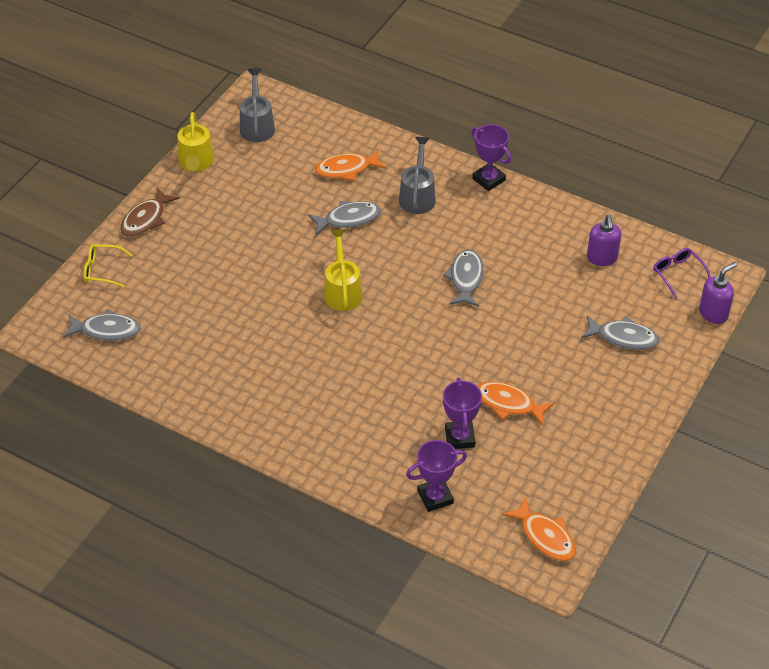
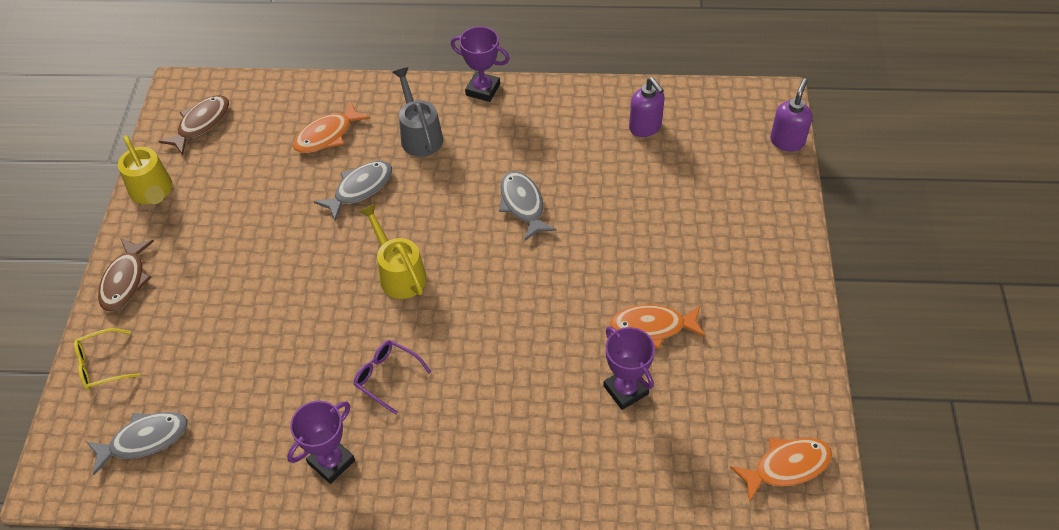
camera: 25 degrees left, 5 degrees up
(257, 125) = (201, 124): grey watering can -> brown fish
(435, 497) = (642, 475): purple trophy -> purple trophy (331, 462)
(545, 536) = (786, 466): orange fish -> orange fish turned 45 degrees counterclockwise
(623, 337) = (719, 202): grey fish -> none
(678, 274) = (727, 114): purple glasses -> purple glasses (387, 377)

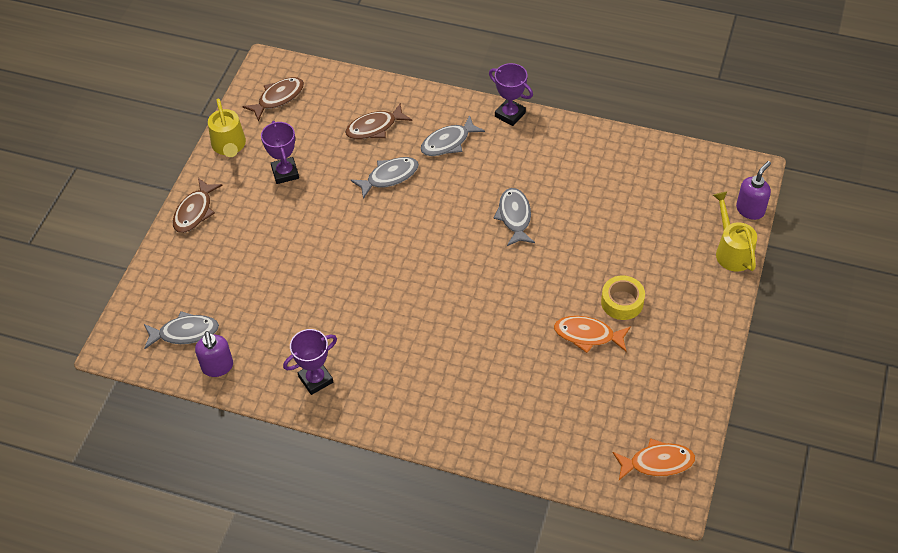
camera: 15 degrees right, 0 degrees up
(102, 365) = (165, 271): yellow glasses -> none
(327, 135) = (374, 127): orange fish -> brown fish
(387, 377) = (372, 327): purple glasses -> none
(399, 273) = (402, 250): yellow watering can -> yellow watering can (732, 251)
(420, 135) = (448, 142): grey watering can -> grey fish
(625, 390) = (551, 378): purple trophy -> purple trophy (285, 173)
(645, 127) = (634, 174): purple soap dispenser -> purple soap dispenser (217, 367)
(679, 278) = (622, 302): none -> yellow tape

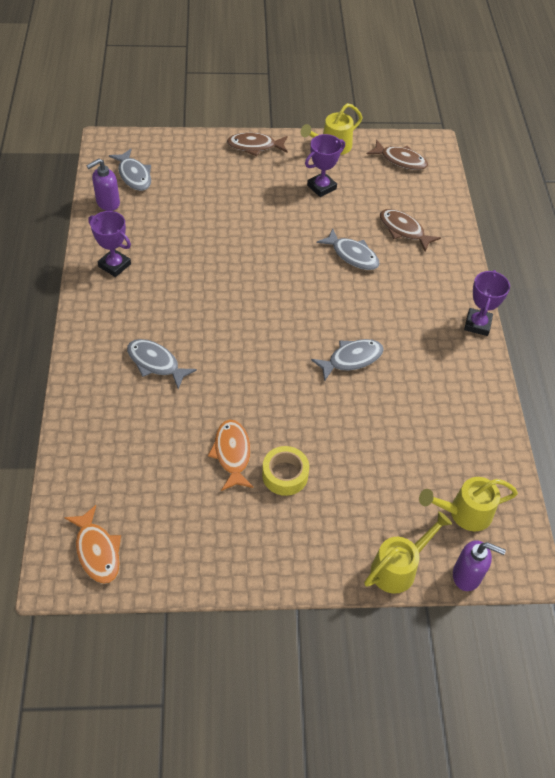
camera: 65 degrees right, 0 degrees up
(448, 142) = (415, 286): grey fish -> grey fish (156, 363)
(695, 192) = (464, 513): none -> yellow watering can

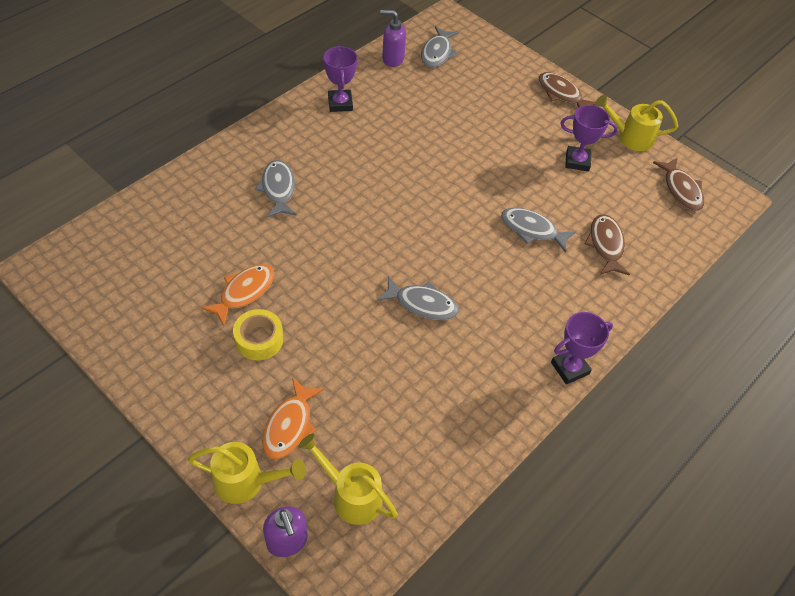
camera: 45 degrees right, 0 degrees up
(97, 551) = (80, 275): orange fish -> orange fish (289, 426)
(352, 255) = (532, 230): grey fish -> grey fish turned 120 degrees clockwise

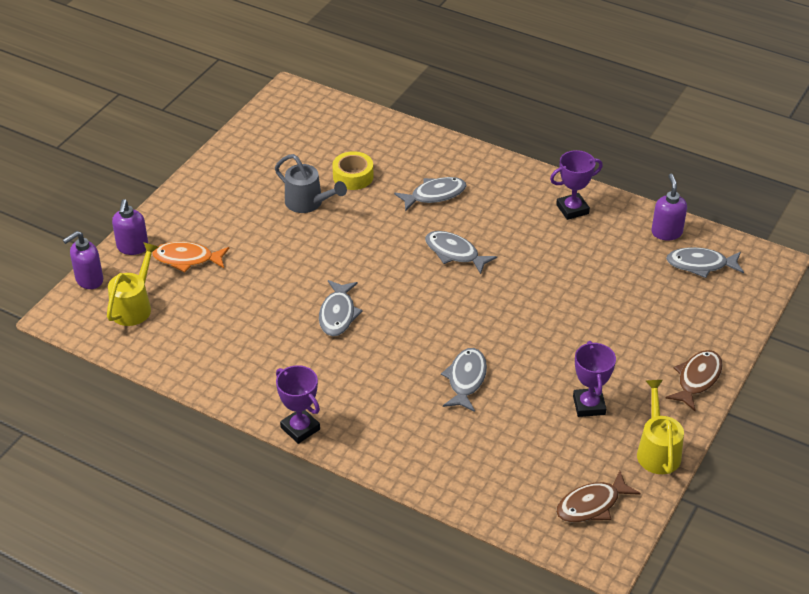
camera: 80 degrees right, 10 degrees down
(244, 292) = (308, 203): orange fish -> grey watering can
(246, 482) = (132, 247): yellow watering can -> purple soap dispenser
(259, 339) = (263, 223): yellow tape -> yellow tape (353, 176)
(367, 196) = (454, 253): none -> grey fish
(605, 245) = (471, 442): brown fish -> none

